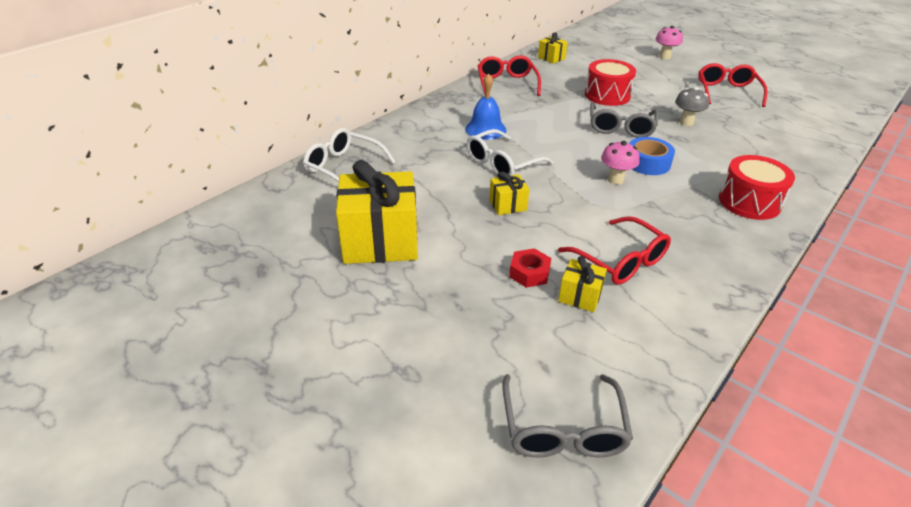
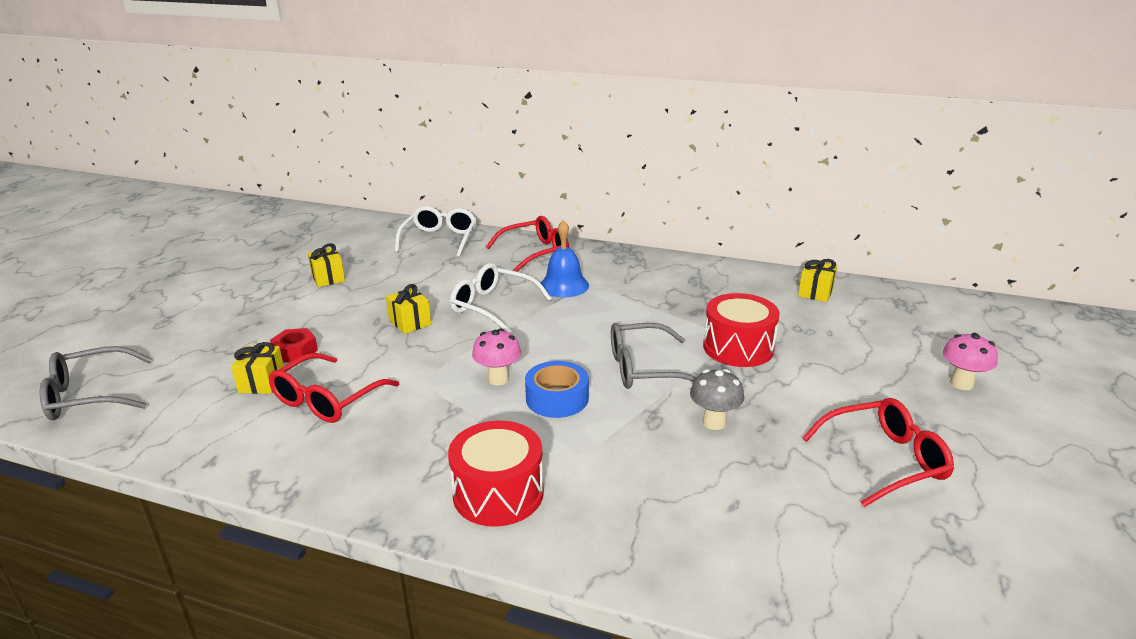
camera: 70 degrees right, 10 degrees down
(380, 241) = (328, 278): yellow gift -> yellow gift, size x0.46
(506, 84) = (695, 277): red glasses -> red glasses (535, 253)

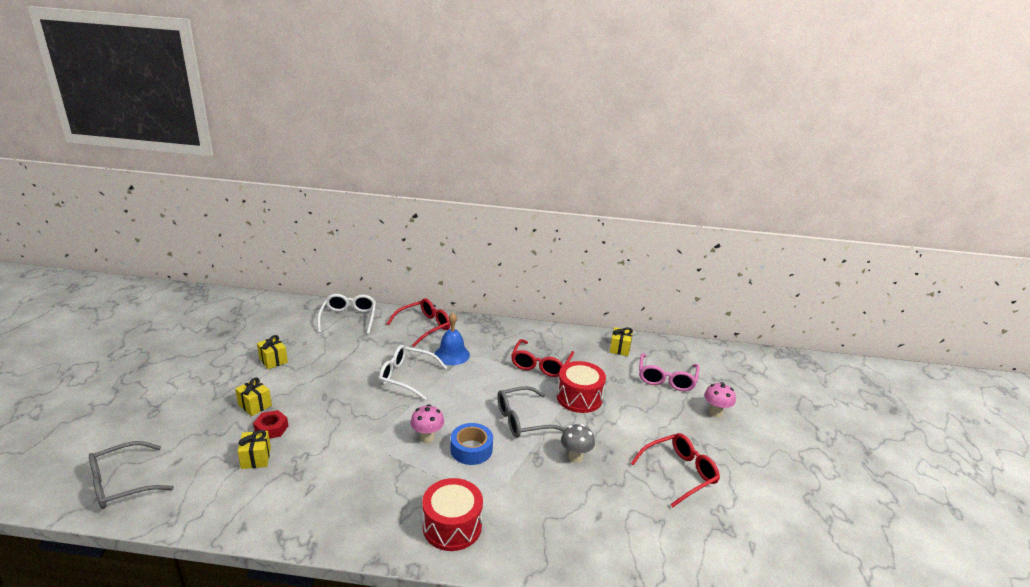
camera: 15 degrees left, 0 degrees up
(327, 399) = (310, 467): red glasses -> red glasses (540, 365)
(410, 322) = (350, 396): yellow gift -> yellow gift (255, 405)
(884, 334) = (666, 379): none -> pink glasses

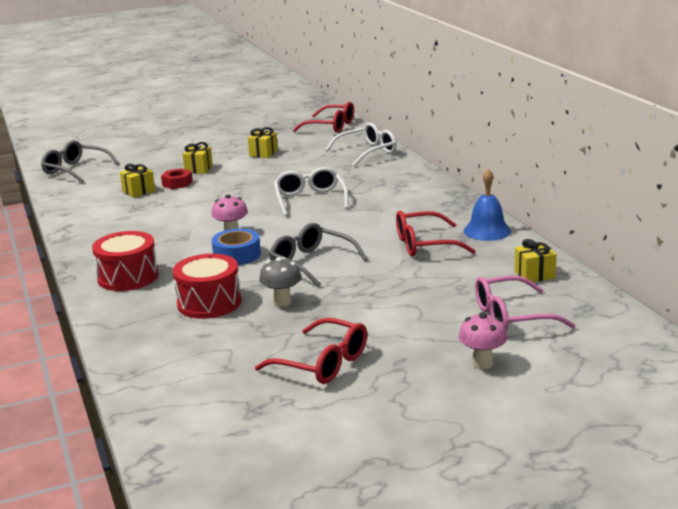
camera: 65 degrees right, 5 degrees down
(424, 327) = (405, 180): red glasses -> red glasses (331, 126)
(452, 354) = (376, 204): blue bell -> blue bell (487, 231)
(579, 397) = (391, 278): red drum -> red drum (209, 303)

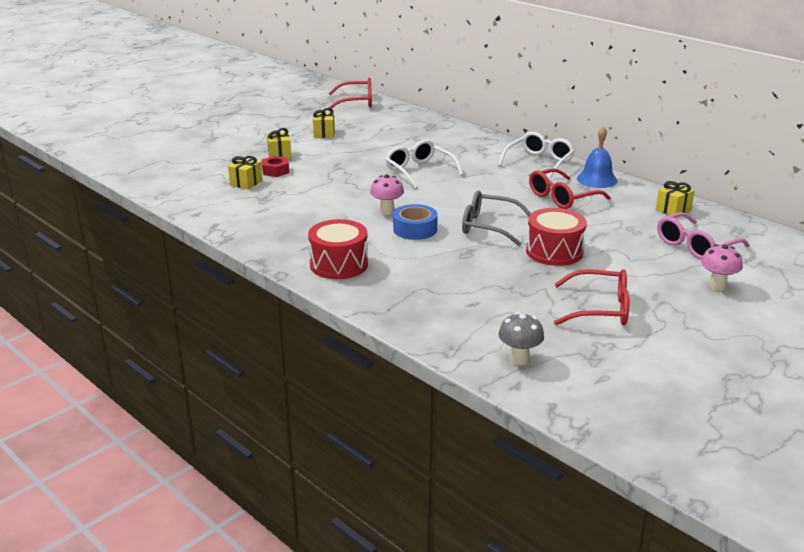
camera: 25 degrees left, 5 degrees up
(75, 170) = (151, 169): grey glasses -> none
(209, 303) = (443, 275): red drum -> red drum (554, 252)
(282, 302) = (505, 264): grey mushroom -> grey mushroom (519, 359)
(367, 152) = (418, 123): white glasses -> white glasses (539, 162)

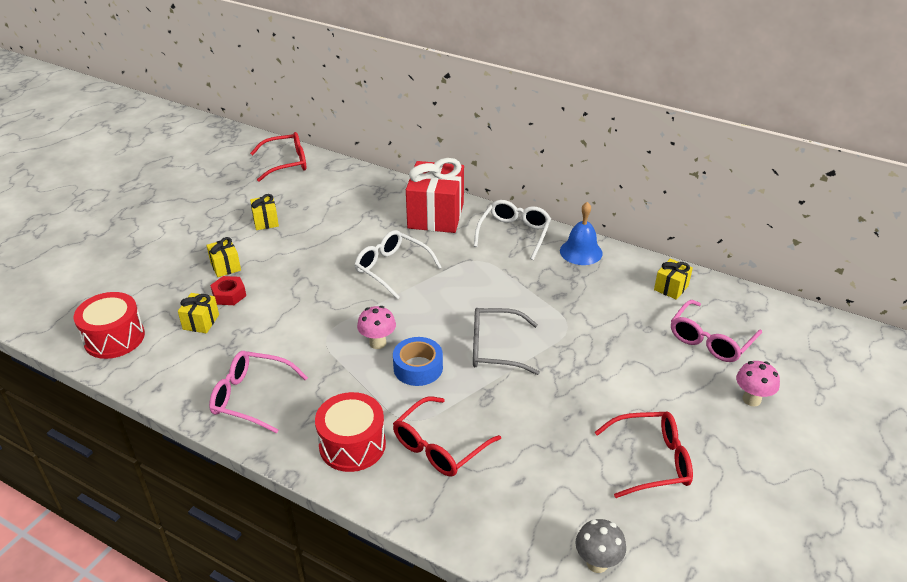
camera: 15 degrees left, 10 degrees up
(268, 228) = (251, 397): none -> pink glasses
(473, 144) = (436, 215): none -> red gift
(554, 252) = (576, 377): red drum -> red drum (114, 338)
(562, 197) = (555, 287): red glasses -> red glasses (439, 446)

